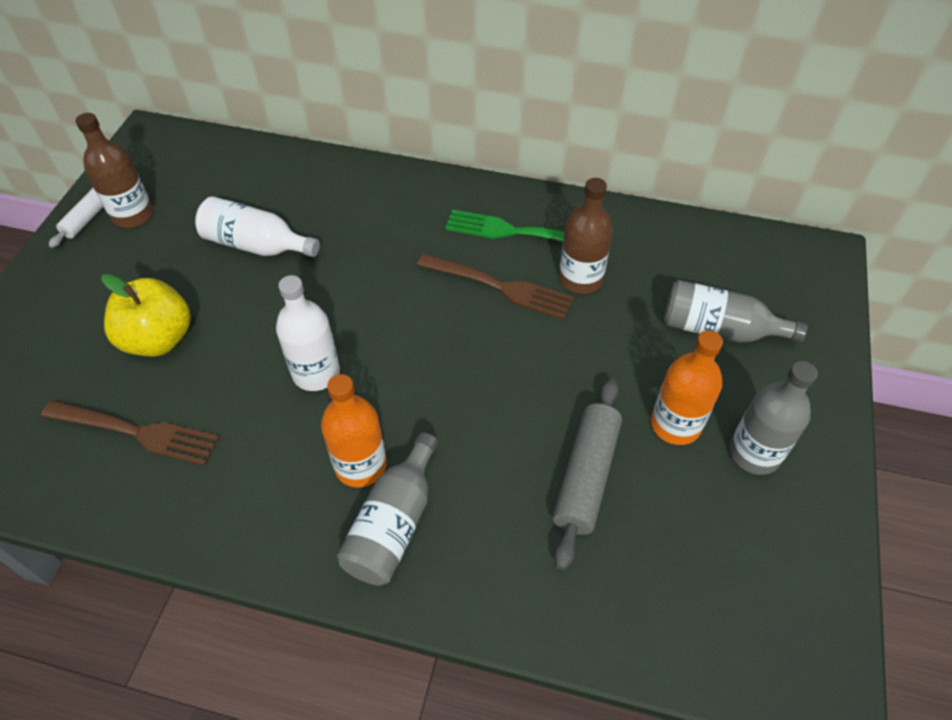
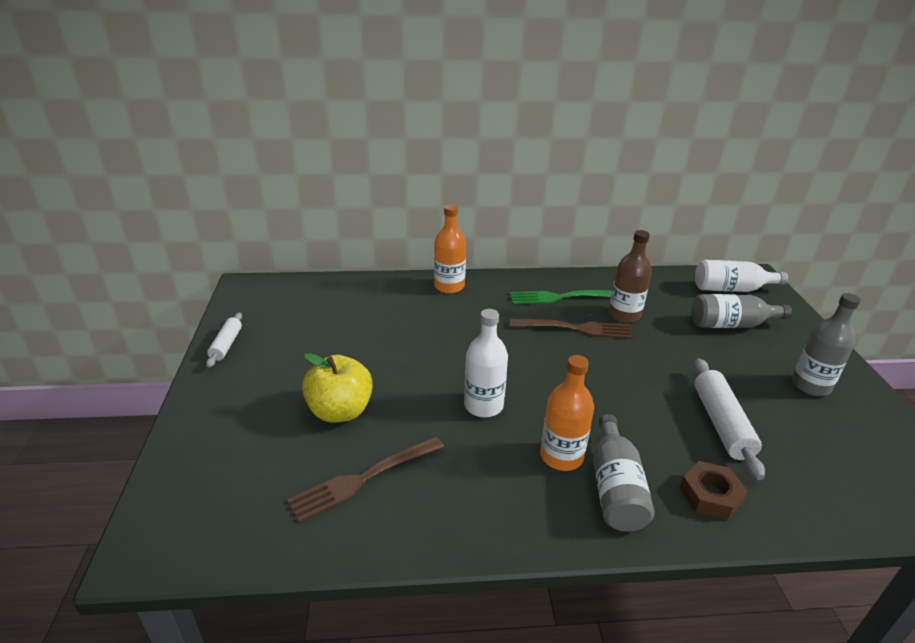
camera: 20 degrees left, 20 degrees down
(133, 215) = (264, 336): brown bottle -> none
(136, 432) = (363, 479): brown fork -> brown fork turned 150 degrees clockwise
(256, 245) = (380, 337): white bottle -> white bottle (731, 289)
(497, 567) = (710, 495): none -> brown nut
(586, 476) = (721, 424): grey rolling pin -> white rolling pin
(675, 424) = (751, 381): orange bottle -> orange bottle (449, 286)

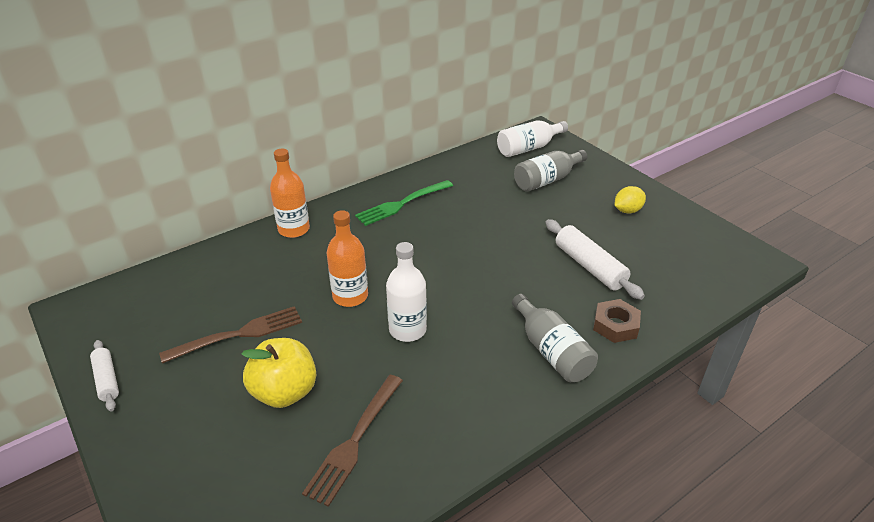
camera: 30 degrees left, 5 degrees up
(561, 456) = (497, 344): orange bottle -> orange bottle (350, 296)
(575, 329) = (434, 229): brown fork -> brown fork (239, 334)
(624, 314) = (464, 201): brown bottle -> none
(810, 385) = (627, 210): grey bottle -> yellow lemon

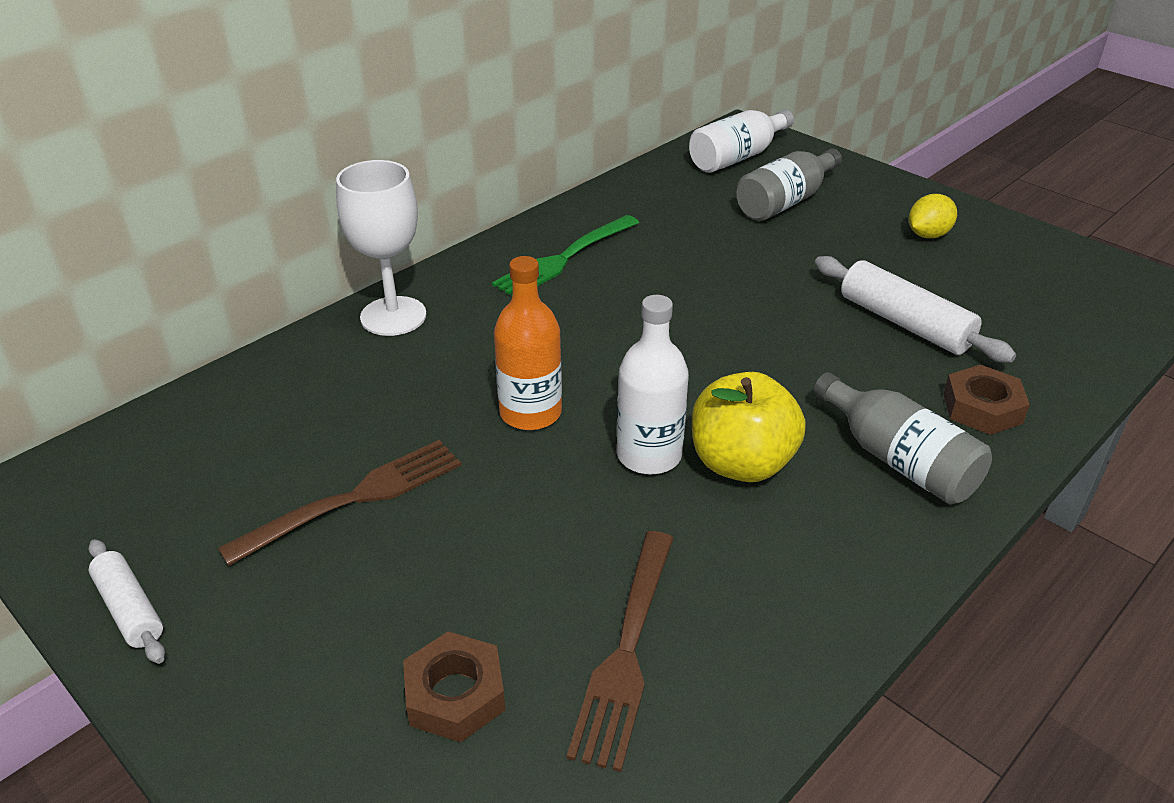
camera: 10 degrees left, 0 degrees up
(256, 451) = (455, 694): none -> brown nut
(284, 392) = (472, 586): yellow apple -> yellow apple (741, 463)
(294, 229) = (393, 316): orange bottle -> white goblet

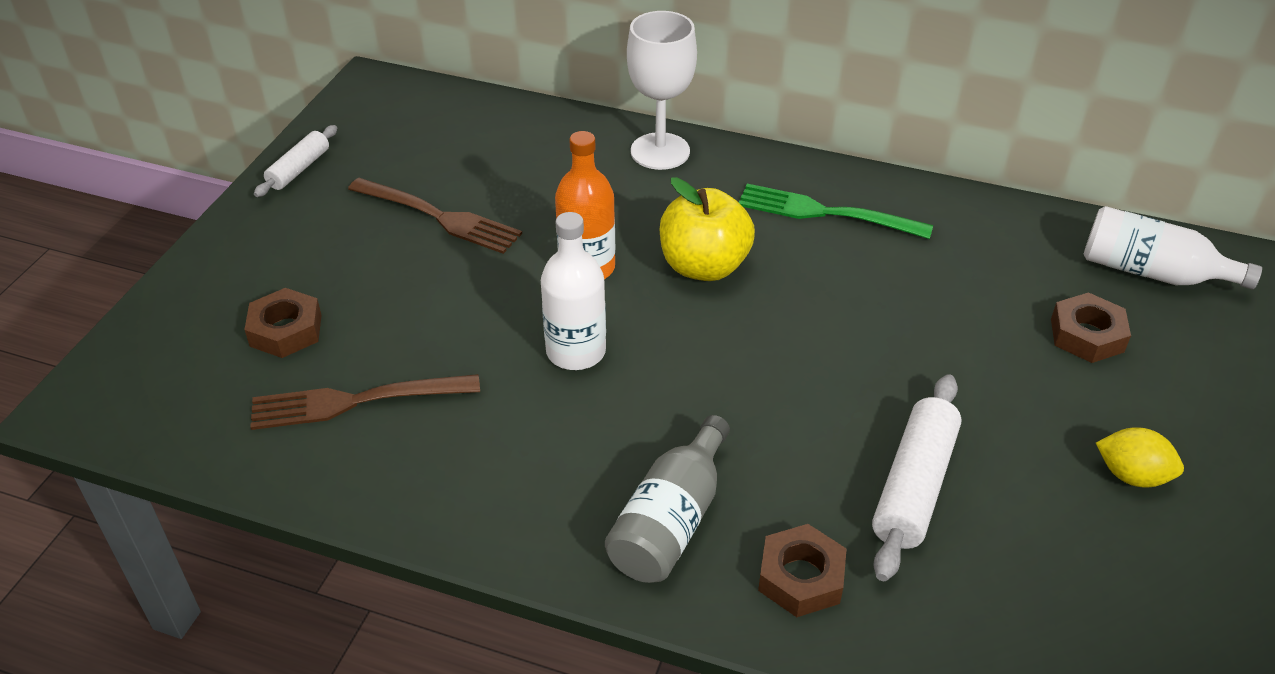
camera: 65 degrees right, 5 degrees up
(741, 463) = (599, 411): yellow apple -> yellow apple (704, 266)
(785, 202) = (1087, 335): grey bottle -> brown nut

